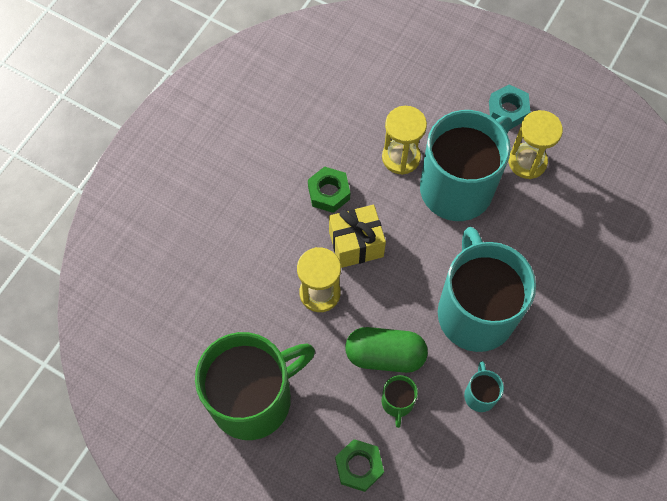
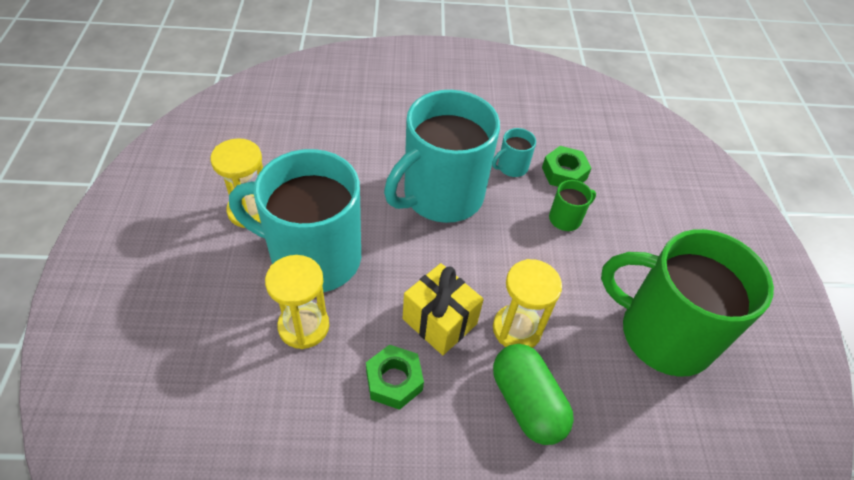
camera: 125 degrees left, 15 degrees down
(359, 466) = (639, 223): green nut -> green nut (564, 173)
(385, 355) = (533, 245): green capsule -> green capsule (527, 403)
(507, 110) = (188, 249): turquoise nut -> none

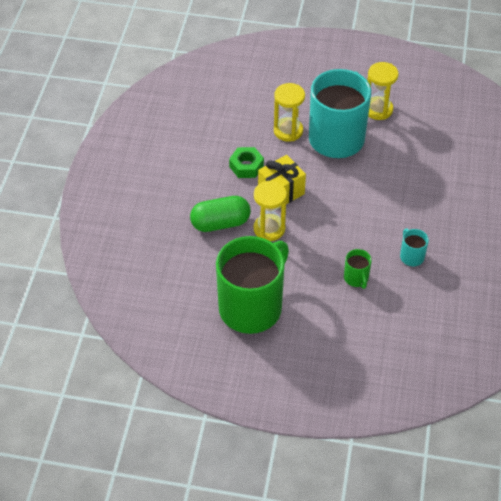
camera: 105 degrees right, 0 degrees up
(441, 195) = (384, 208): turquoise mug -> none
(564, 173) = (403, 289): green nut -> none

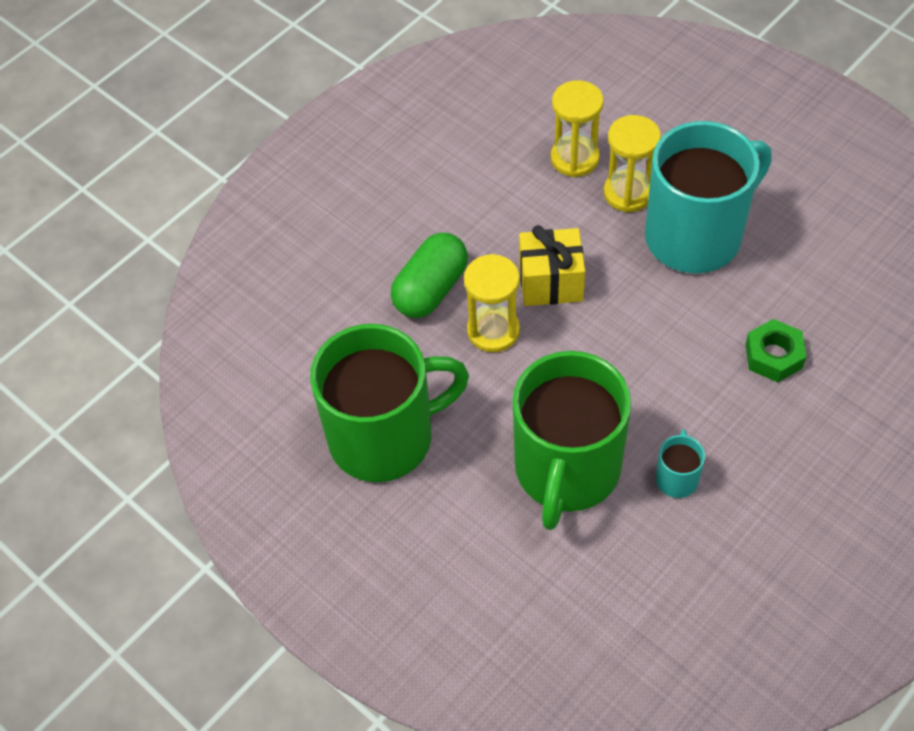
camera: 35 degrees right, 5 degrees up
(220, 223) = (431, 289): green capsule -> green capsule turned 75 degrees counterclockwise
(246, 166) = (528, 220): green nut -> green nut (773, 356)
(356, 278) = (566, 470): green mug -> green mug, size x2.48
(378, 109) = (792, 219): yellow hourglass -> yellow hourglass (574, 158)

